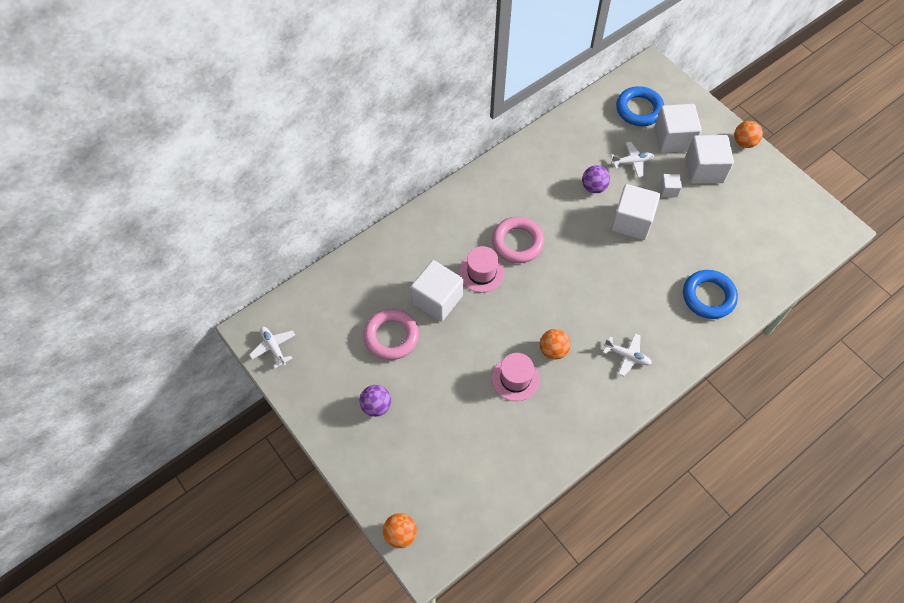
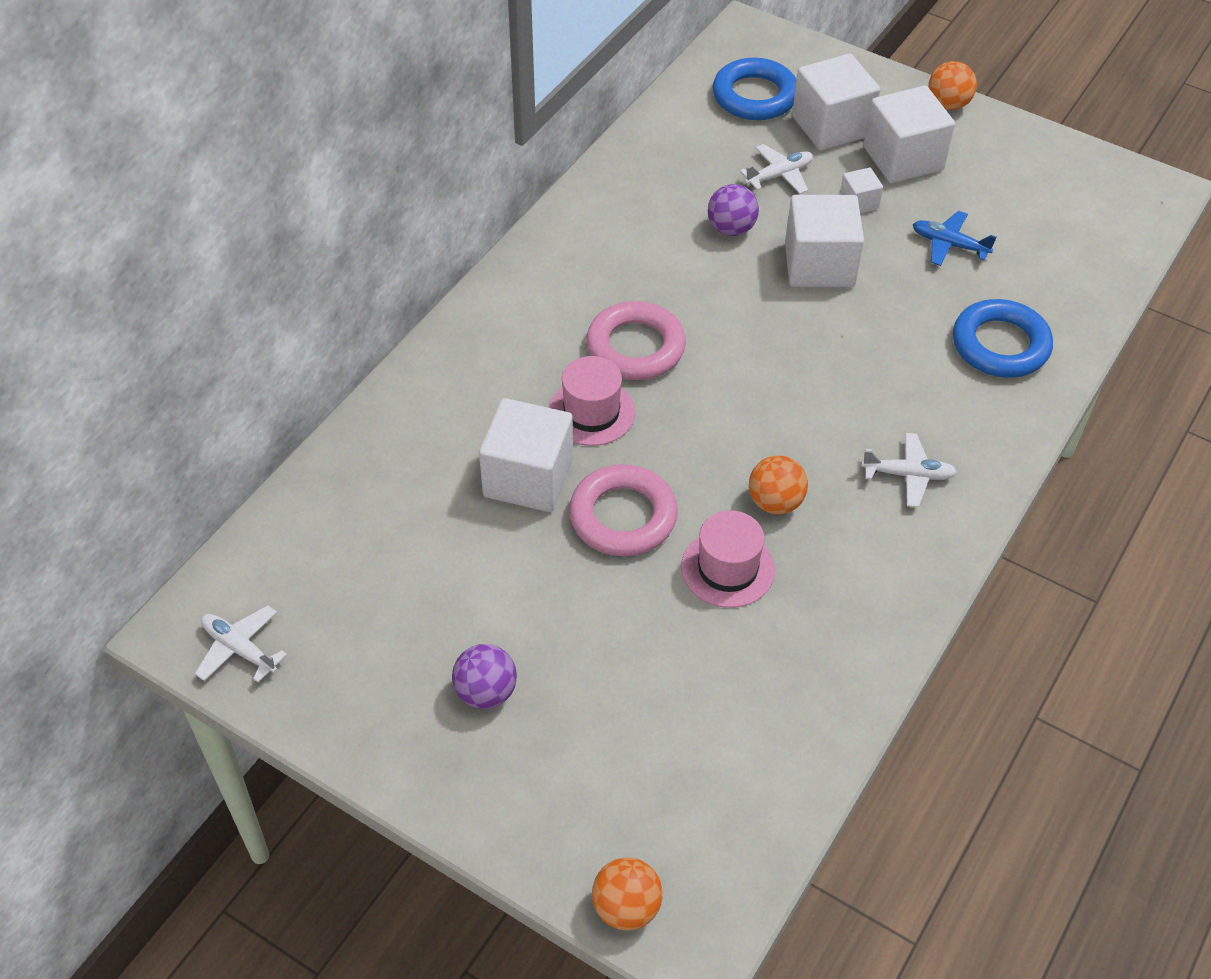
camera: 20 degrees left, 10 degrees down
(391, 336) = (466, 564): pink ring -> pink ring (623, 516)
(707, 229) = (949, 244): none -> blue plane

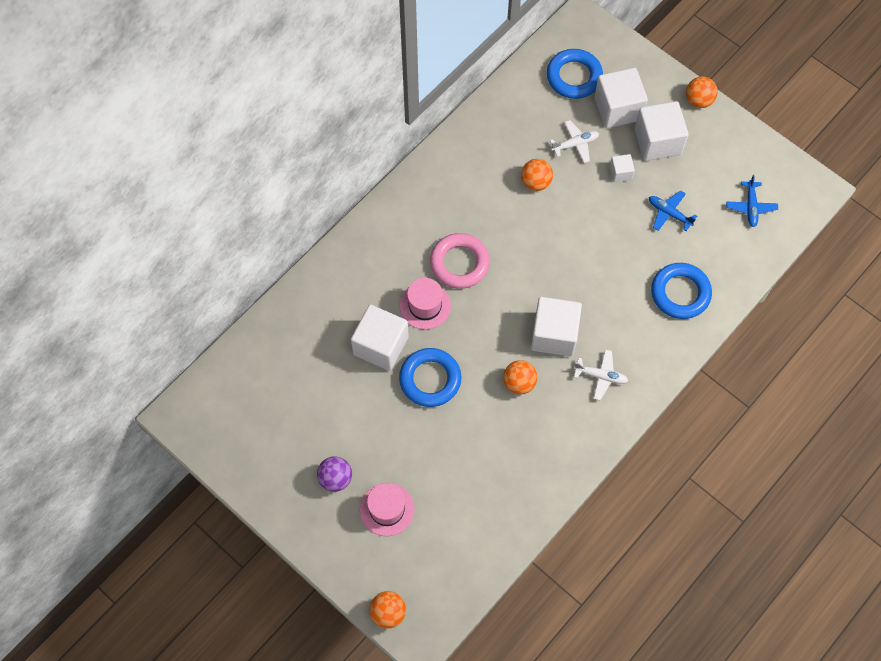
camera: 10 degrees right, 15 degrees up
(239, 649) = (207, 431): white plane -> none
(623, 516) = (430, 379): pink ring -> blue ring
(727, 568) = (482, 422): pink hat -> pink hat (387, 509)
(731, 229) = (535, 182): purple ball -> orange ball
(819, 265) = (584, 218): white cube -> white cube (554, 335)
(1070, 222) = (750, 207): none -> blue plane

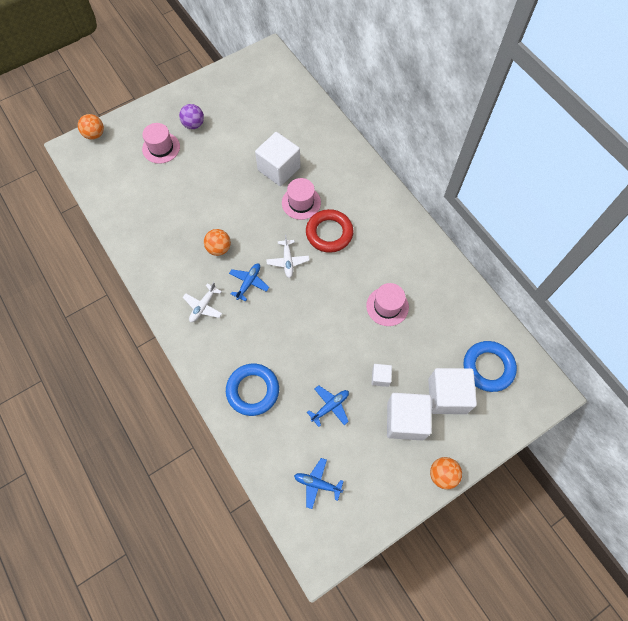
camera: 105 degrees right, 0 degrees up
(430, 379) = (242, 193): blue ring -> none
(459, 263) = (329, 233): pink ring -> red ring
(535, 182) = (387, 306): orange ball -> pink hat
(554, 335) = (249, 283): white cube -> blue plane
(575, 144) = (417, 348): white plane -> white plane (287, 261)

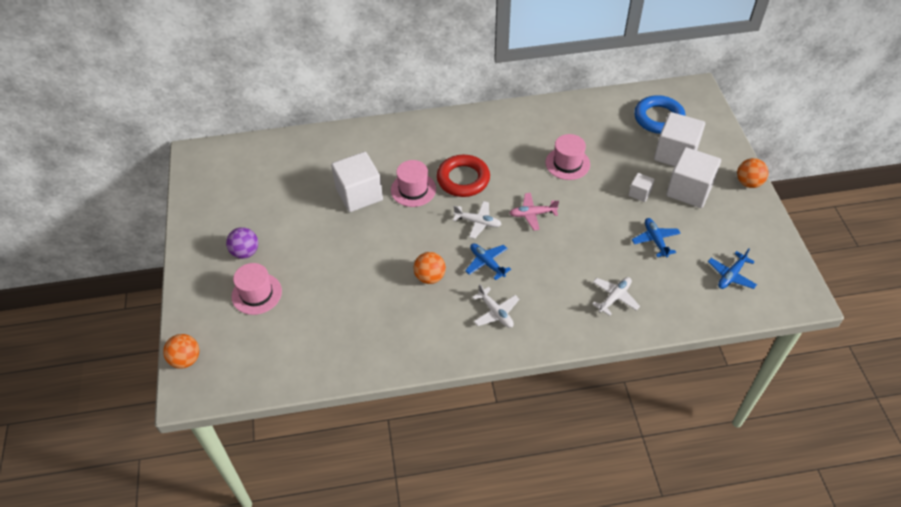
camera: 65 degrees left, 15 degrees down
(253, 390) = (614, 297): blue ring -> white plane
(315, 298) = (532, 214): none -> pink plane

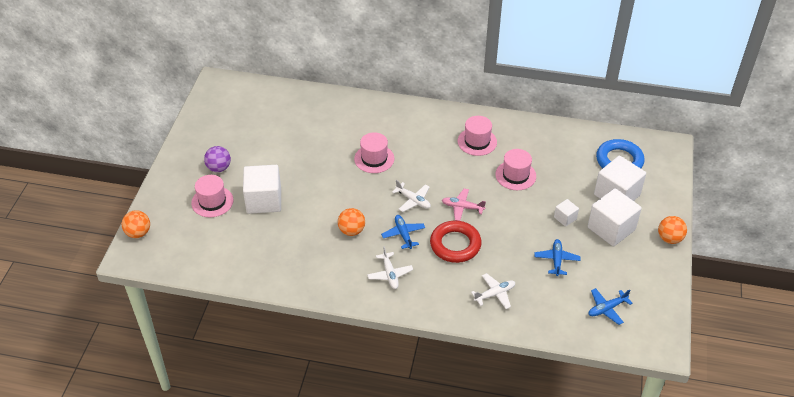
camera: 20 degrees right, 5 degrees down
(359, 194) = (328, 150): white cube -> white cube (264, 200)
(463, 179) = (419, 162): red ring -> red ring (455, 245)
(510, 139) = (477, 141): none -> pink hat

